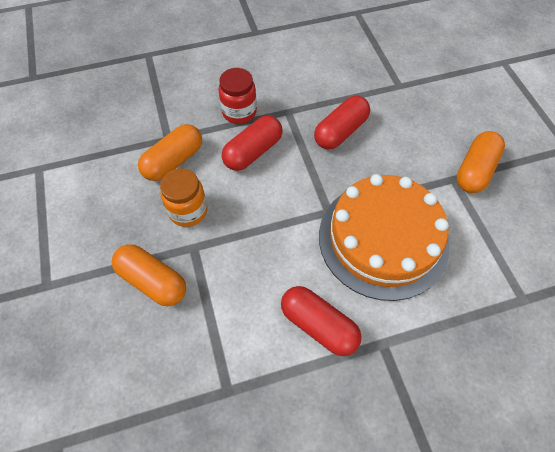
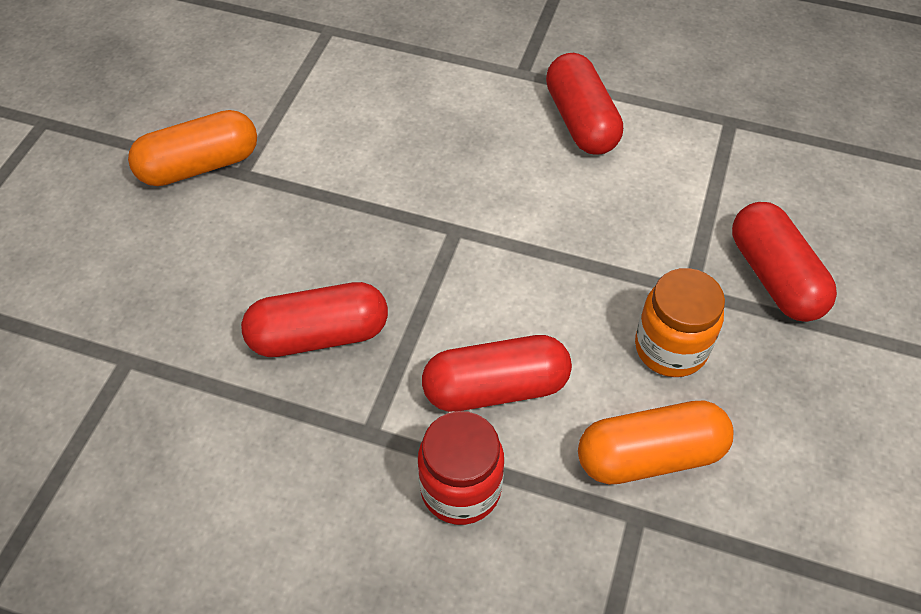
camera: 145 degrees left, 5 degrees down
(152, 281) = (774, 277): orange capsule -> red capsule
(383, 239) = (417, 158): orange cake -> none

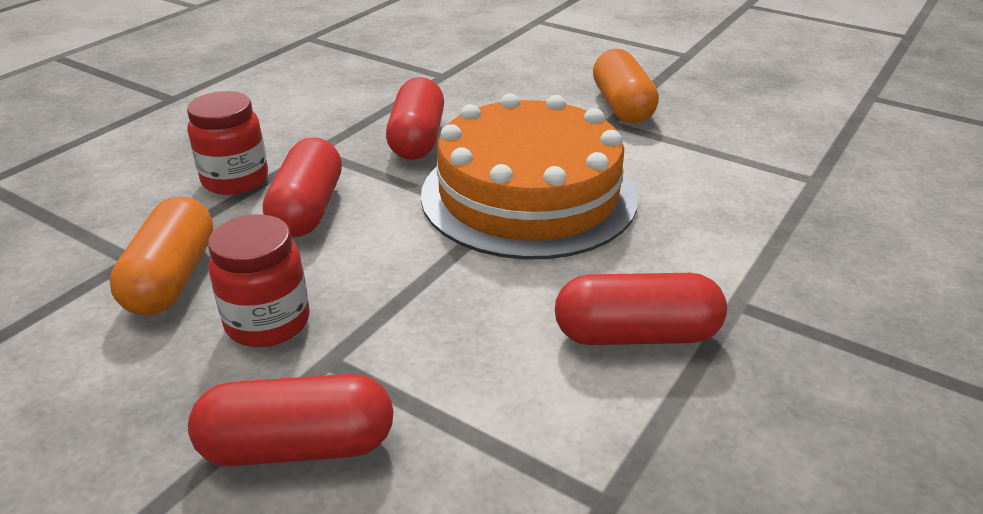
camera: 105 degrees right, 20 degrees down
(412, 212) = (528, 195): none -> orange cake
(670, 348) = (268, 322): orange jar -> red jar

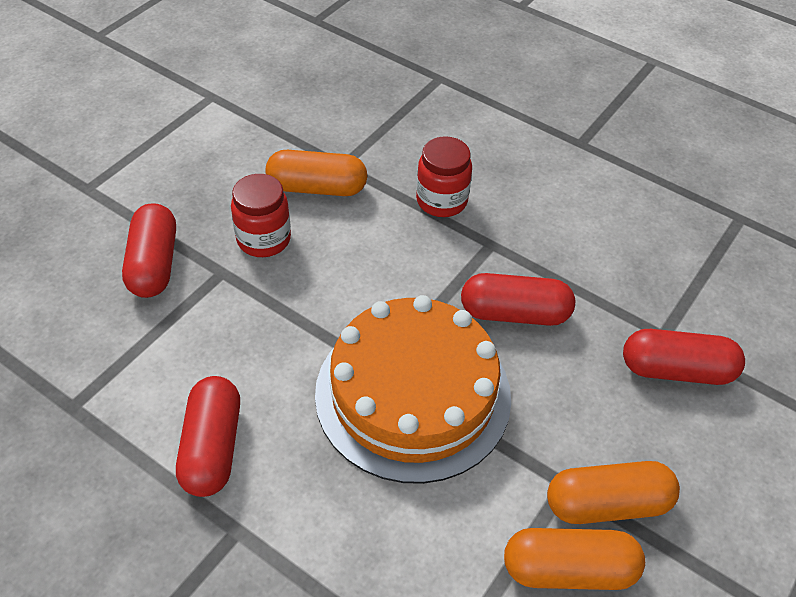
camera: 90 degrees right, 15 degrees up
(307, 209) = (397, 247): red capsule -> red capsule (676, 370)
(688, 123) = (569, 569): none -> orange capsule

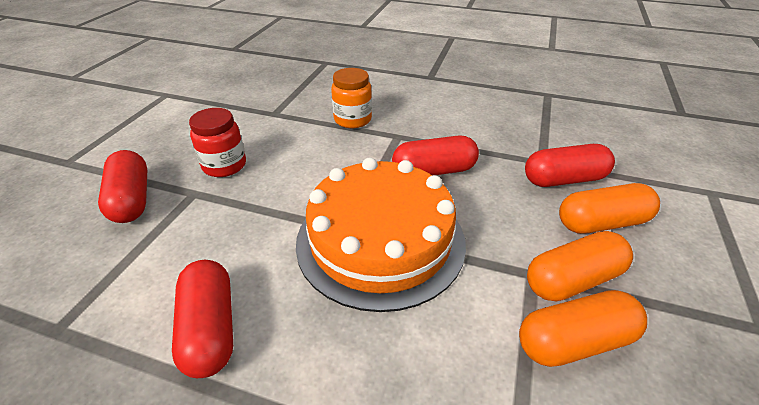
camera: 15 degrees left, 10 degrees down
(317, 188) = (259, 129): orange capsule -> orange capsule (602, 223)
(441, 201) = (352, 120): red jar -> orange jar

